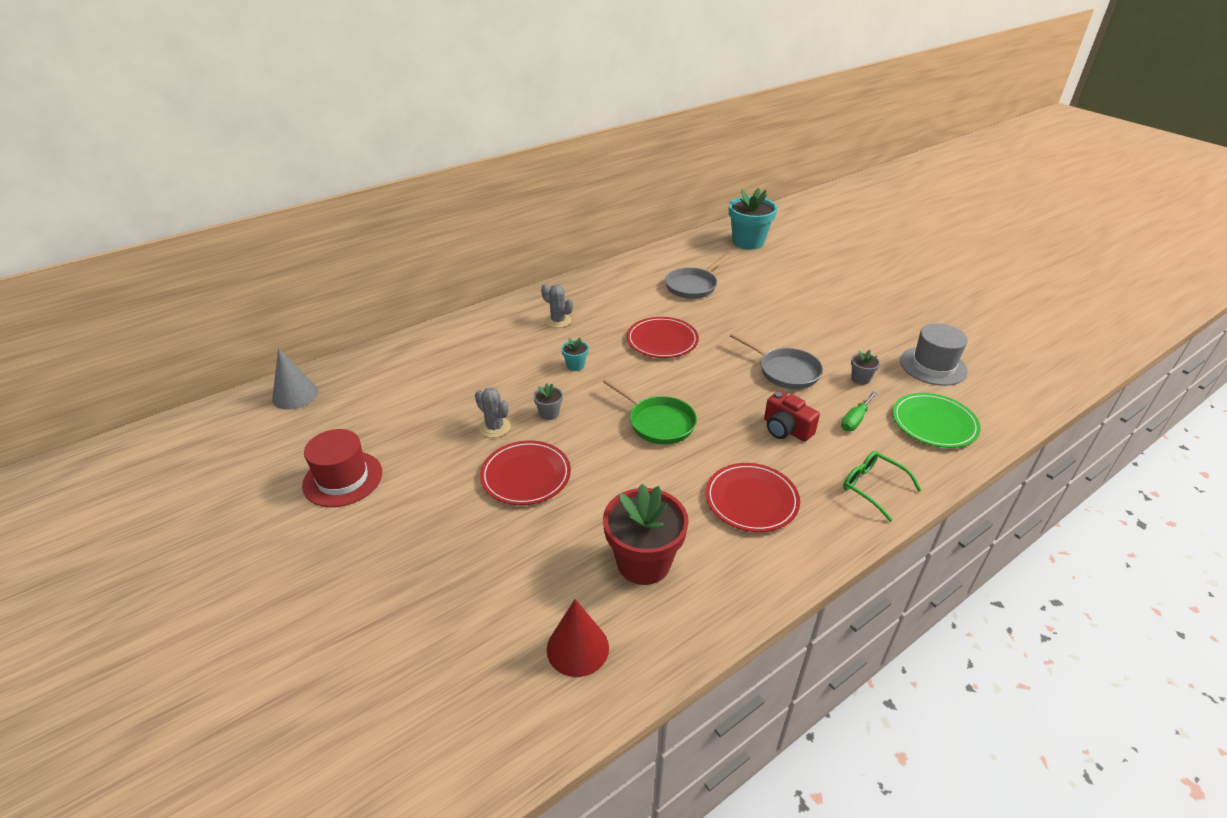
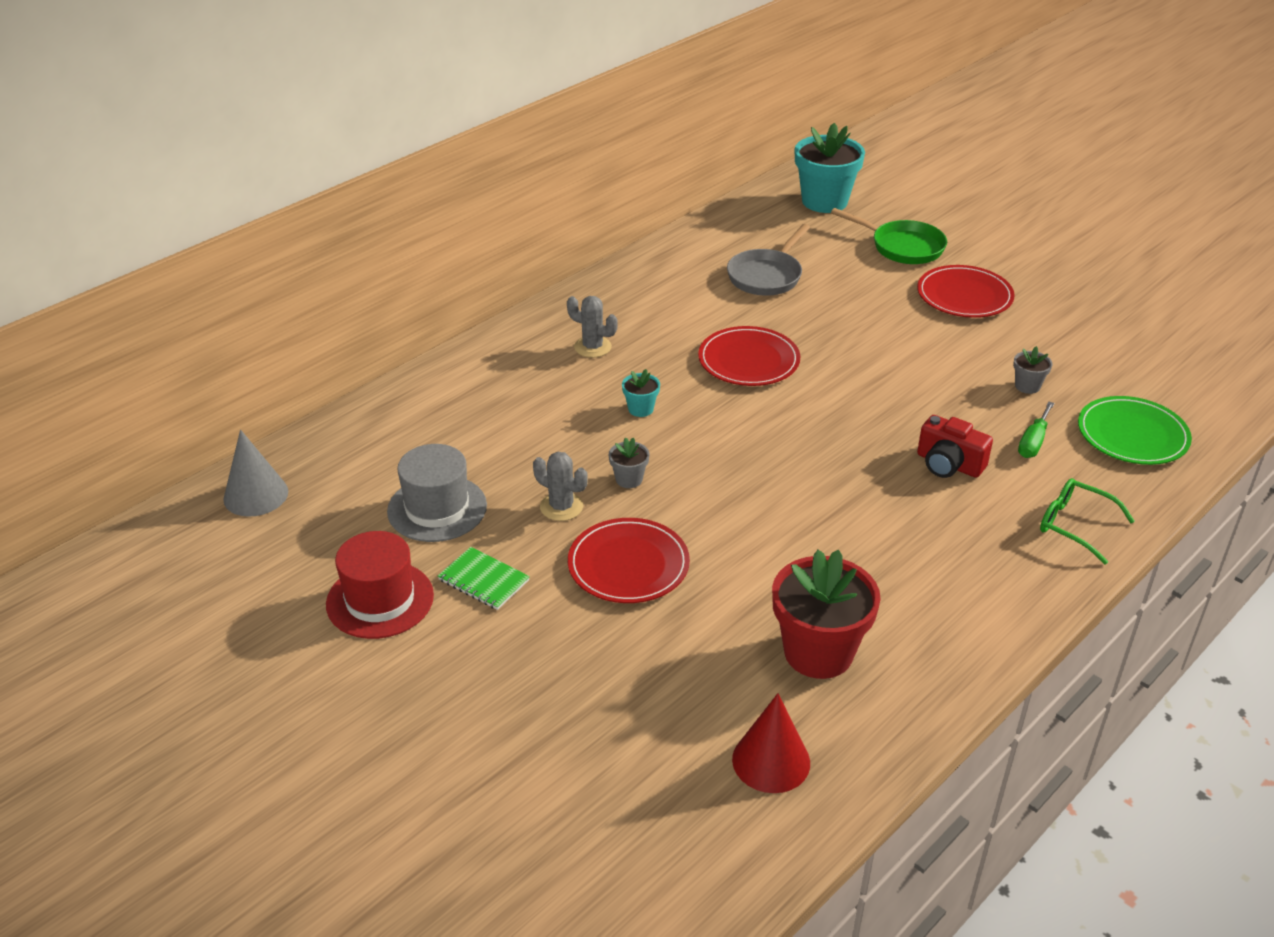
camera: 10 degrees left, 0 degrees up
(420, 474) = (484, 580): none -> green notebook
(658, 423) = (780, 475): green pan -> green pan (903, 247)
(751, 500) = (929, 559): red plate -> red plate (964, 296)
(785, 371) = (927, 386): grey pan -> none
(933, 366) = (1116, 358): grey hat -> grey hat (437, 508)

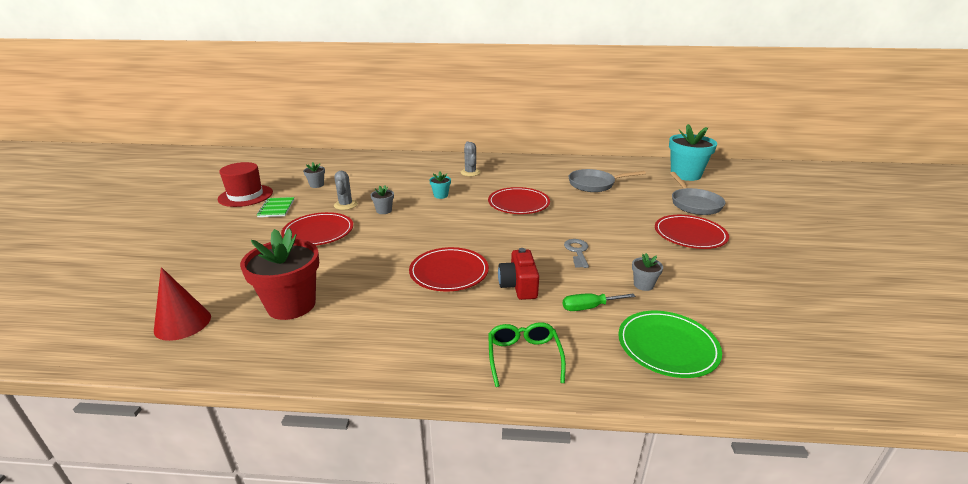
camera: 50 degrees right, 10 degrees down
(256, 495) = (291, 158): grey cone -> none
(437, 508) = (316, 185): grey hat -> grey flower pot
(867, 499) = (449, 272): none -> red plate
(903, 247) = (694, 204): green pan -> grey pan
(919, 387) = (577, 251): none -> grey key

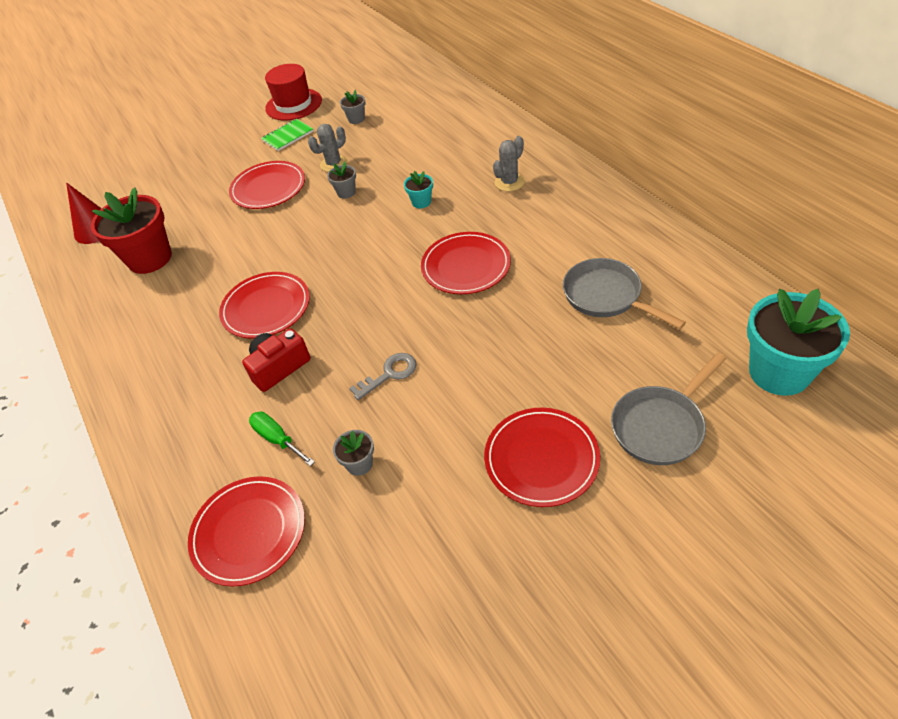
camera: 60 degrees right, 20 degrees up
(524, 357) = (166, 433): green glasses -> none
(667, 346) = (249, 532): green plate -> red plate

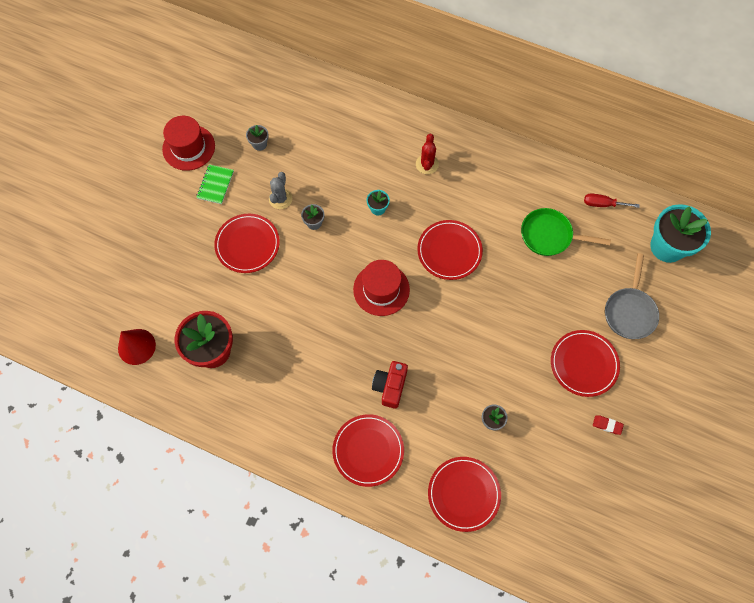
camera: 40 degrees left, 20 degrees up
(266, 308) = (341, 348): red plate -> red plate (368, 450)
(277, 439) = (431, 433): green screwdriver -> none
(358, 272) = (381, 289): none -> red hat
(389, 374) = (463, 355): grey key -> none
(509, 182) = (427, 164): grey cactus -> red cactus
(515, 556) = (607, 425): none -> red eraser
(606, 296) = (549, 236): grey pan -> green pan
(709, 290) = (603, 204): none -> red screwdriver

